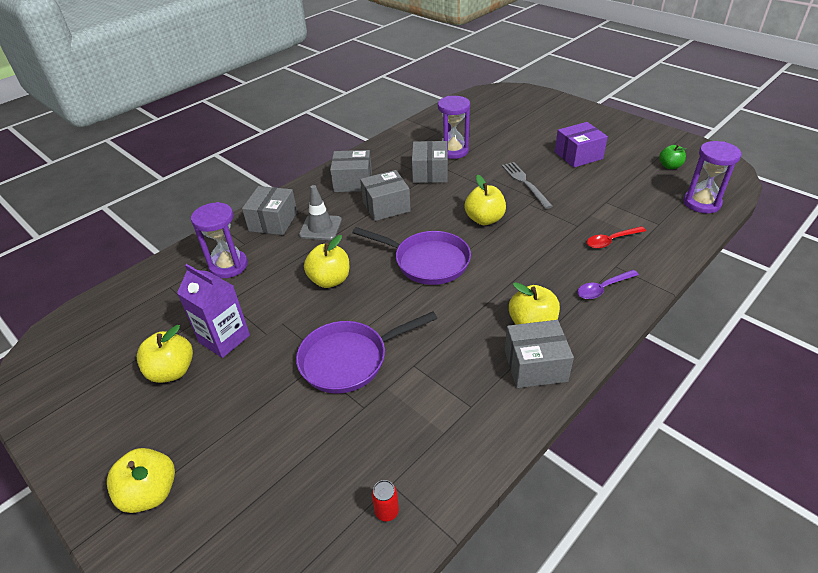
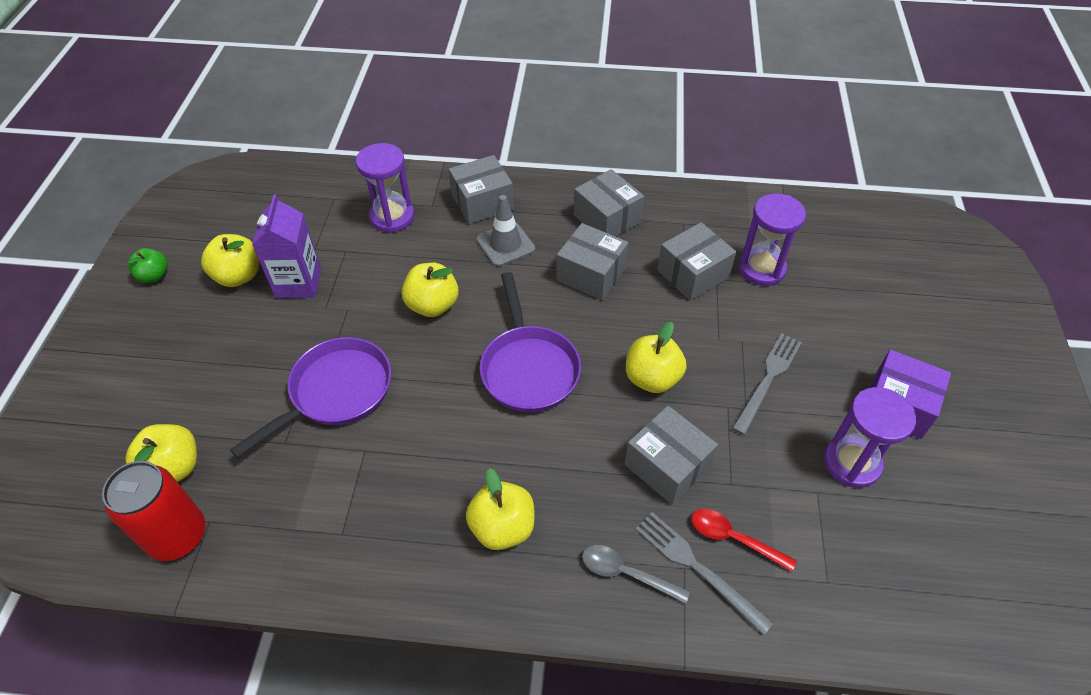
camera: 50 degrees right, 10 degrees up
(150, 493) = (112, 356): yellow apple -> yellow apple (173, 468)
(349, 359) = (336, 392): purple pan -> purple pan turned 105 degrees clockwise
(386, 511) = (178, 536): red can -> red can, size x2.35
(535, 365) = (439, 564): grey box -> grey box (667, 465)
(603, 288) = (626, 573): purple spoon -> grey spoon
(619, 261) = (697, 568): none -> grey fork
(669, 166) = (995, 535): green apple -> green apple (154, 276)
(701, 203) = (937, 620): purple hourglass -> purple hourglass (851, 463)

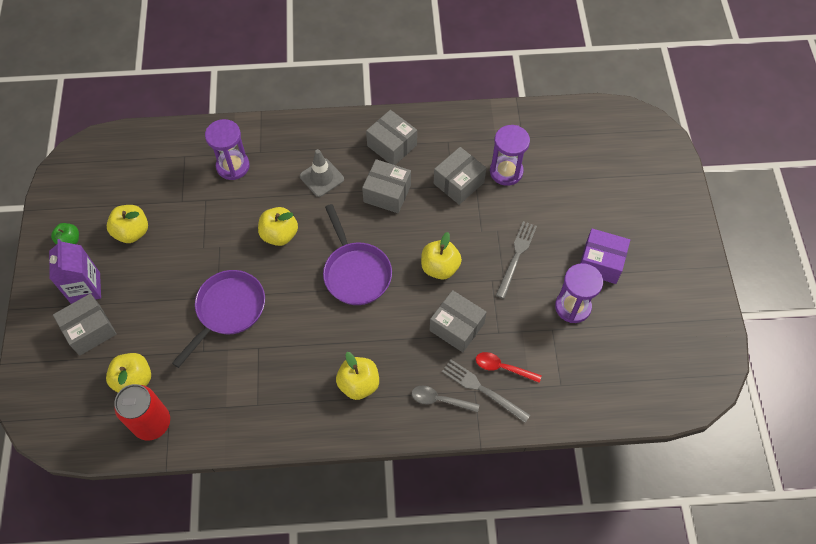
camera: 10 degrees left, 10 degrees up
(298, 282) = (178, 231): purple carton -> purple carton (85, 288)
(482, 202) = (298, 144): grey box -> grey box (90, 330)

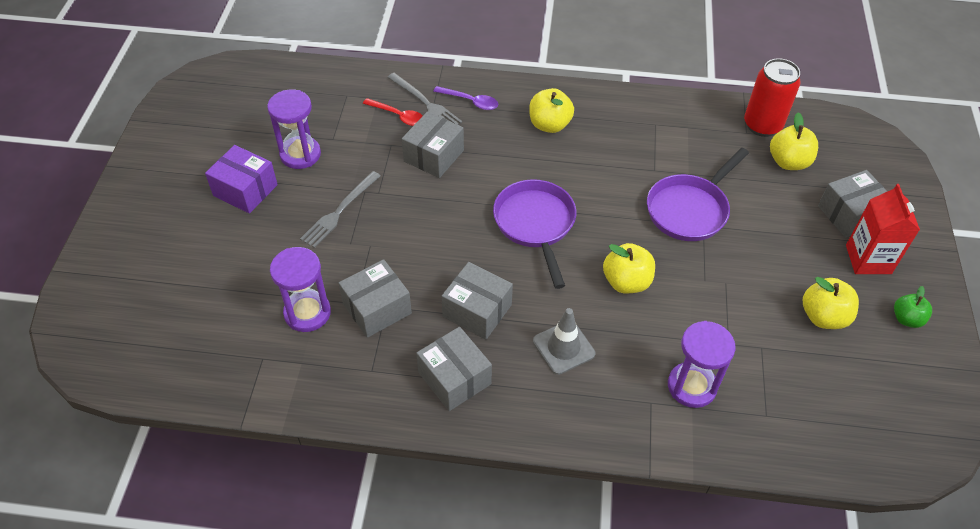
camera: 170 degrees left, 10 degrees down
(85, 288) = (868, 259): purple carton -> red carton
(440, 267) = (434, 214): yellow apple -> none
(440, 400) = (470, 101): grey spoon -> purple spoon
(456, 327) = (434, 156): grey box -> grey box turned 75 degrees clockwise

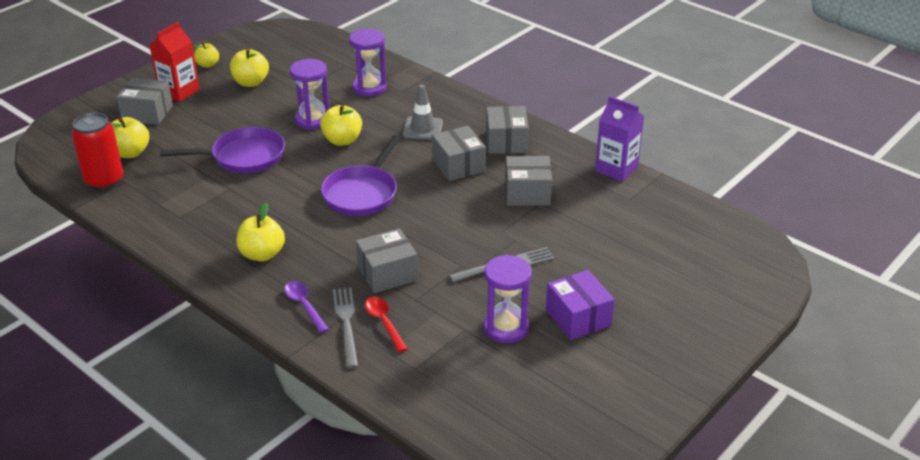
camera: 145 degrees left, 15 degrees down
(300, 401) = (616, 169): none -> purple carton
(307, 313) = (580, 210): purple hourglass -> purple hourglass (313, 120)
(906, 319) = (208, 65): green apple -> yellow apple

